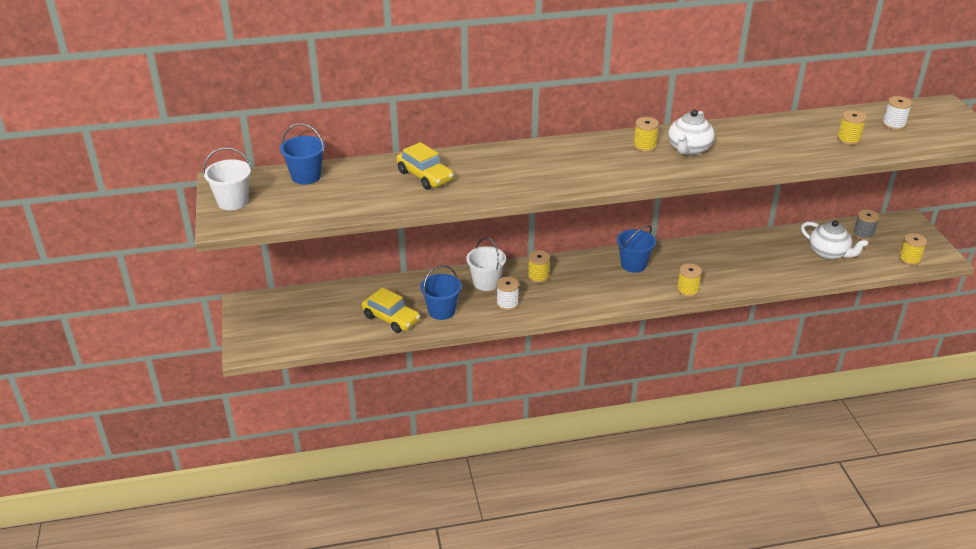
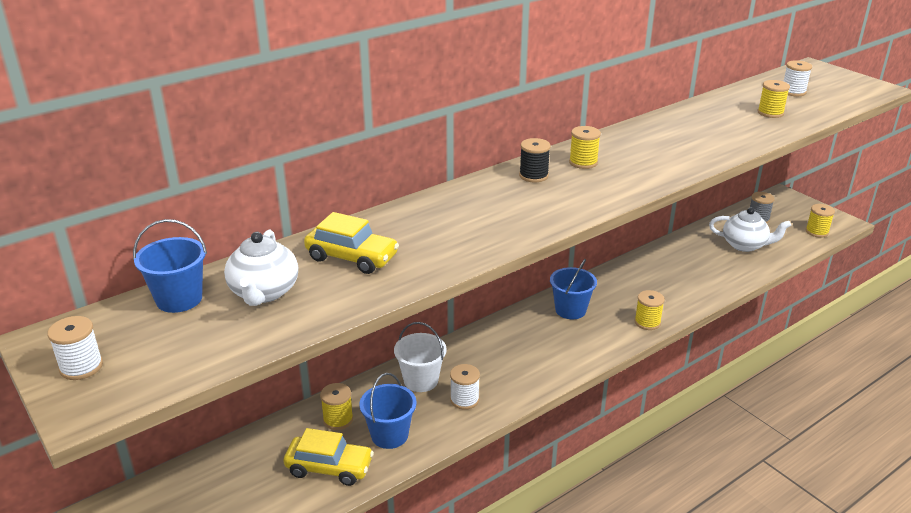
camera: 25 degrees left, 5 degrees down
(233, 201) = (81, 367): white bucket -> white spool
(538, 277) = (477, 355): yellow spool -> yellow spool (338, 419)
(597, 148) = (533, 176): none -> black spool
(688, 149) = (631, 155): white teapot -> white teapot (264, 292)

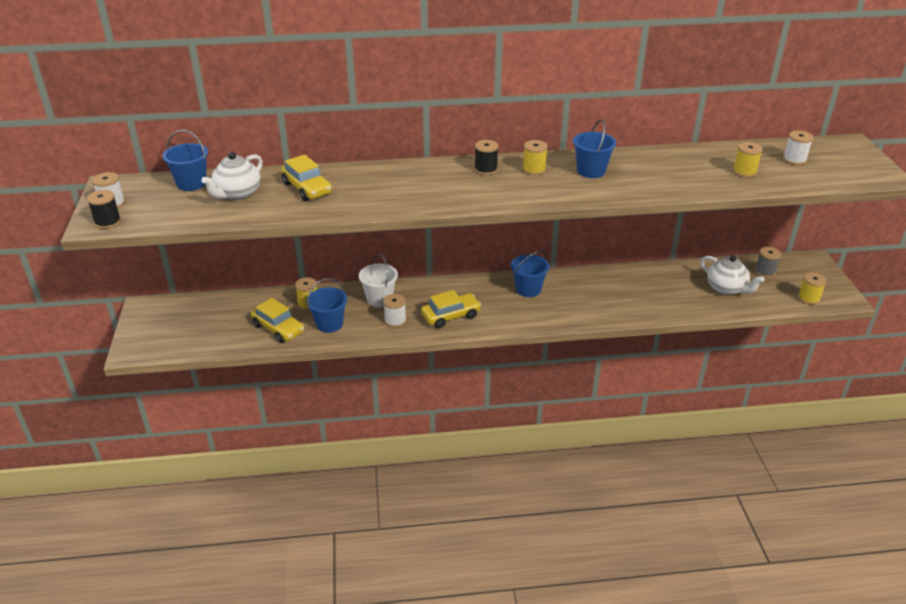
camera: 30 degrees right, 5 degrees up
(104, 396) = (108, 222): none -> black spool
(521, 370) = (450, 316): none -> yellow car
(639, 148) = (591, 171): none -> blue bucket
(647, 322) = (577, 317): yellow spool -> none

